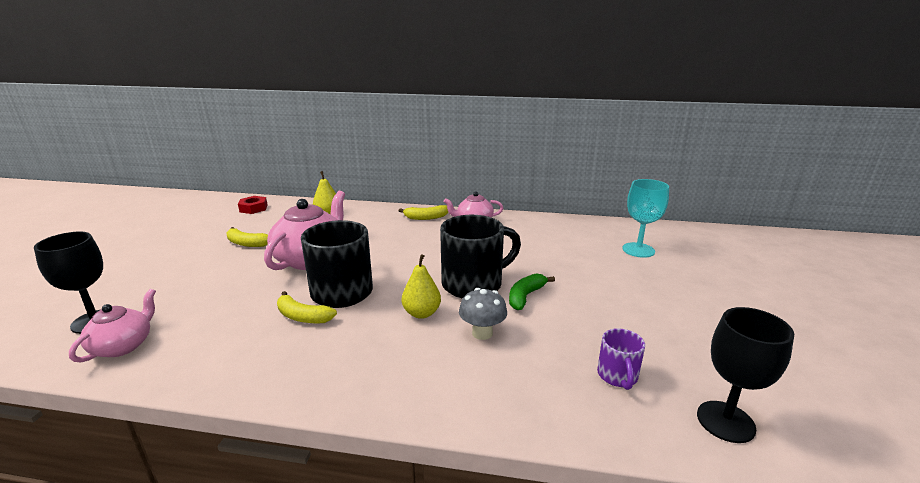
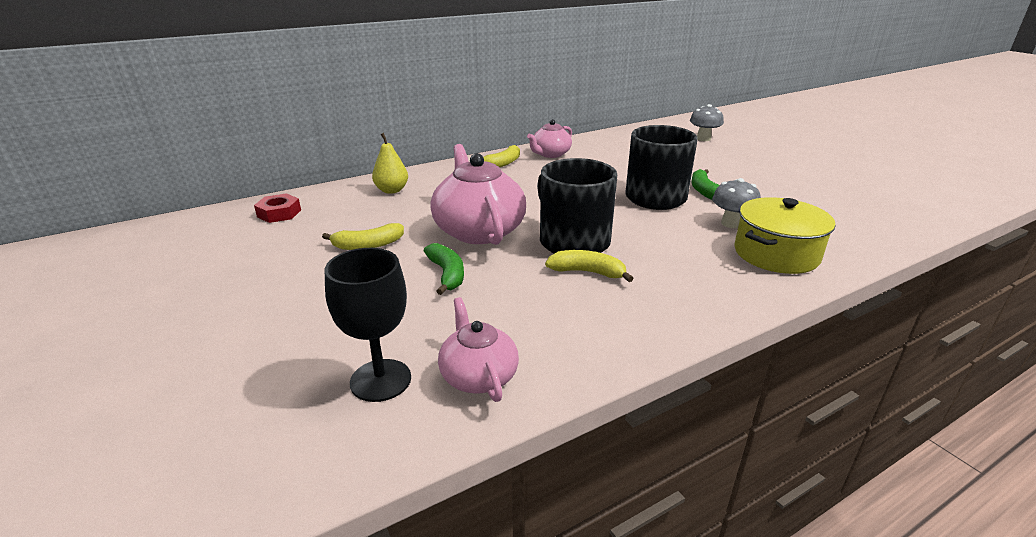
camera: 40 degrees left, 5 degrees up
(239, 278) = (447, 274): none -> green banana
(303, 317) = (587, 272): yellow banana -> yellow banana turned 150 degrees counterclockwise
(421, 313) = (667, 229): yellow pear -> none
(457, 377) = (776, 254): none -> yellow pot
(617, 376) = (841, 212): purple mug -> none
(638, 250) = (703, 139): turquoise goblet -> grey mushroom
(725, 421) = (917, 210): black goblet -> none

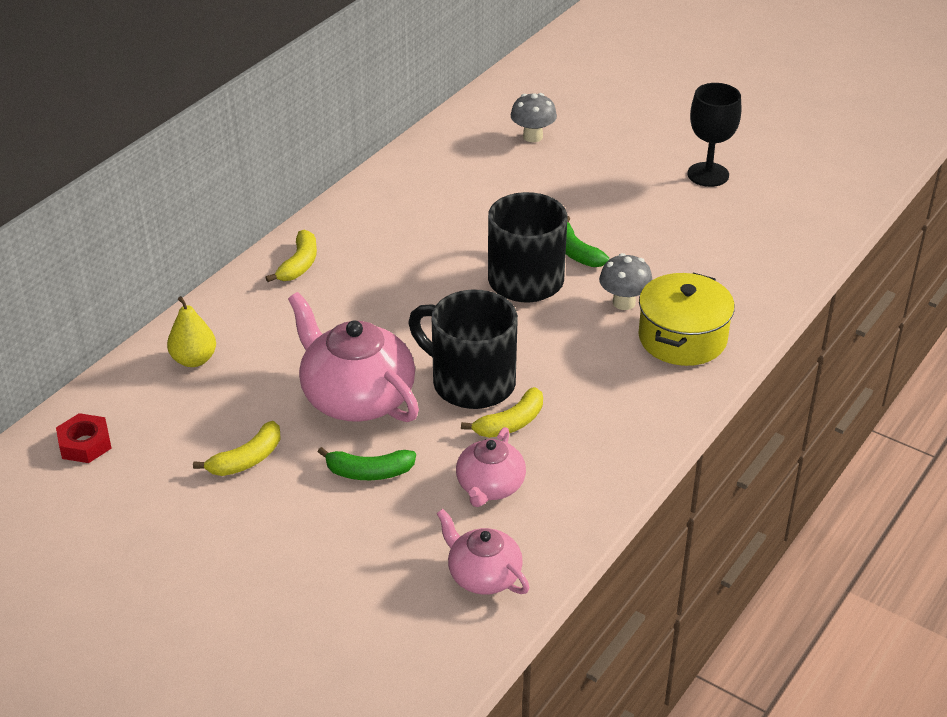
camera: 25 degrees left, 10 degrees up
(380, 380) = (402, 609): black goblet -> black goblet (708, 174)
(447, 274) = (369, 472): green banana -> green banana turned 135 degrees clockwise
(550, 154) = (350, 226): pink teapot -> pink teapot (490, 487)
(587, 272) = (510, 423): yellow banana -> yellow banana turned 150 degrees clockwise

